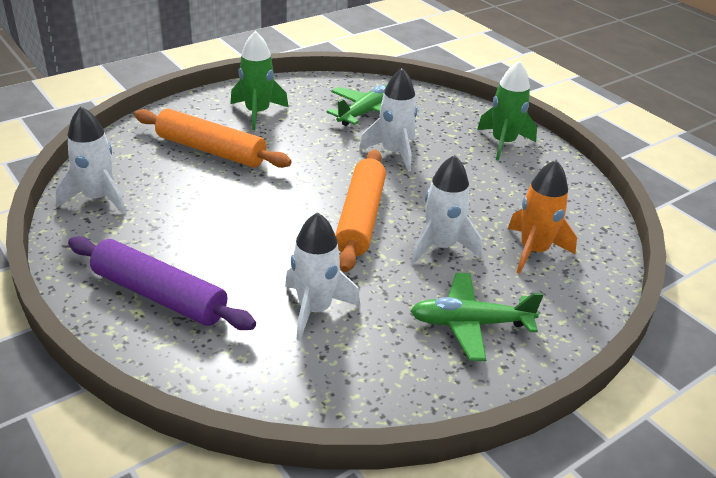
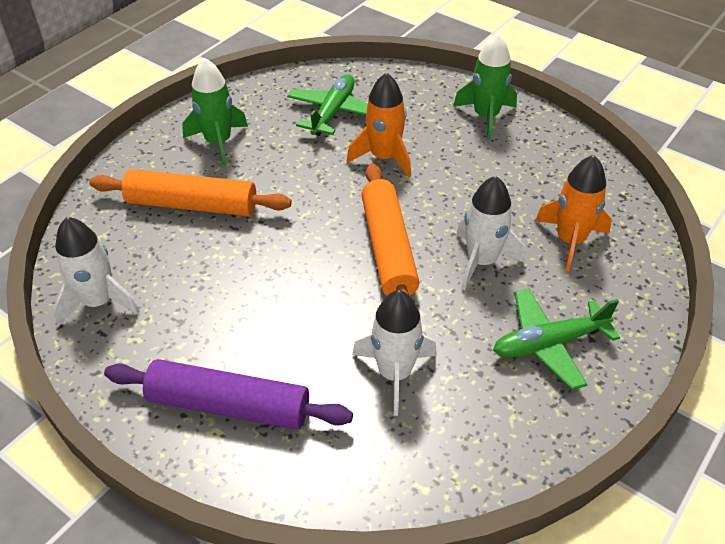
camera: 15 degrees left, 10 degrees up
(393, 153) = (384, 157): white rocket -> orange rocket

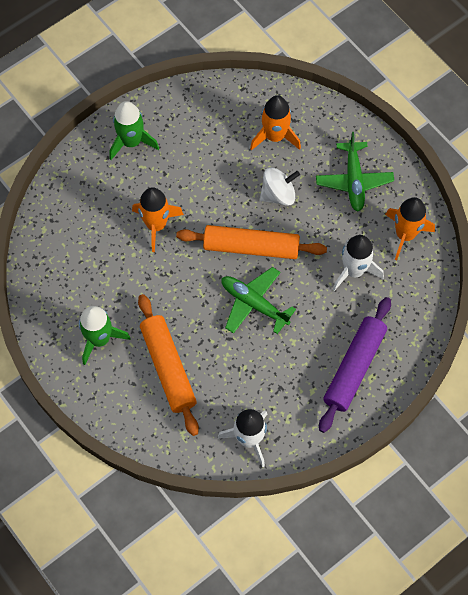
camera: 75 degrees left, 20 degrees up
(192, 205) = (168, 367): orange rolling pin -> orange rolling pin turned 45 degrees counterclockwise
(333, 112) = (89, 247): green plane -> green plane (253, 303)
(481, 261) = (278, 194): white rocket -> white spinning top
(486, 432) = (405, 234): none -> orange rocket

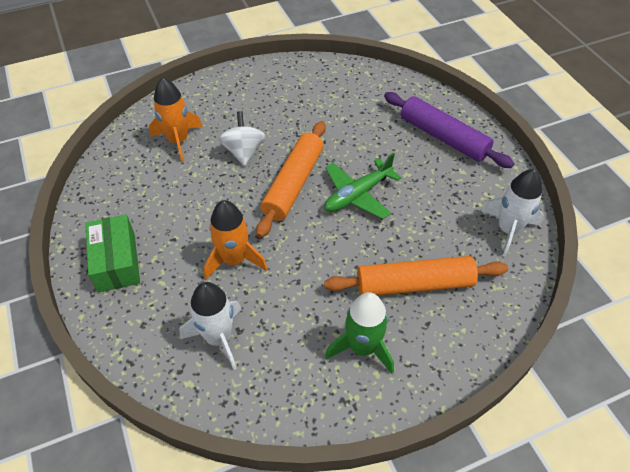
camera: 75 degrees left, 15 degrees down
(131, 142) = (116, 262): green rocket -> green box
(354, 181) = (254, 98): green plane -> none
(354, 270) = (345, 117): white rocket -> white rocket (218, 338)
(405, 234) = (321, 79): orange rocket -> none

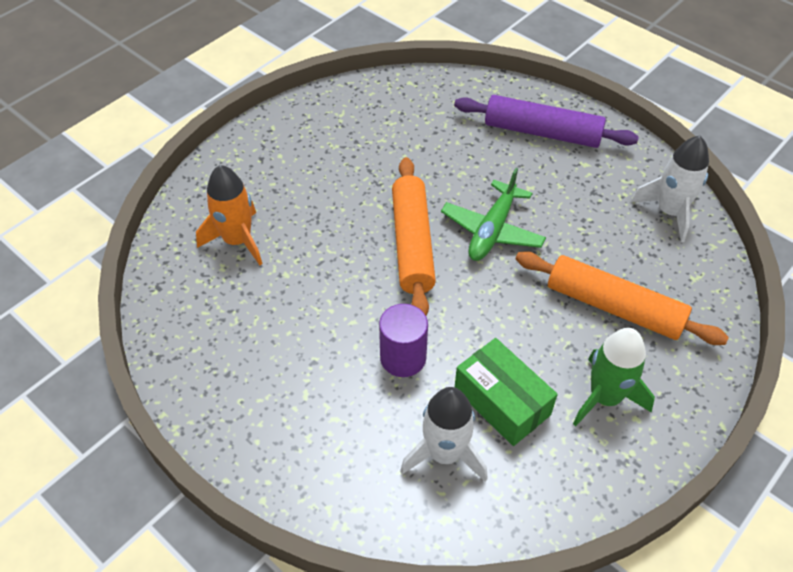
camera: 25 degrees left, 0 degrees up
(116, 262) = (262, 417): green box -> green box (502, 401)
(234, 260) = (403, 358): orange rocket -> purple cylinder
(243, 152) = (328, 226): white spinning top -> none
(414, 284) = (614, 307): orange rolling pin -> orange rolling pin turned 60 degrees clockwise

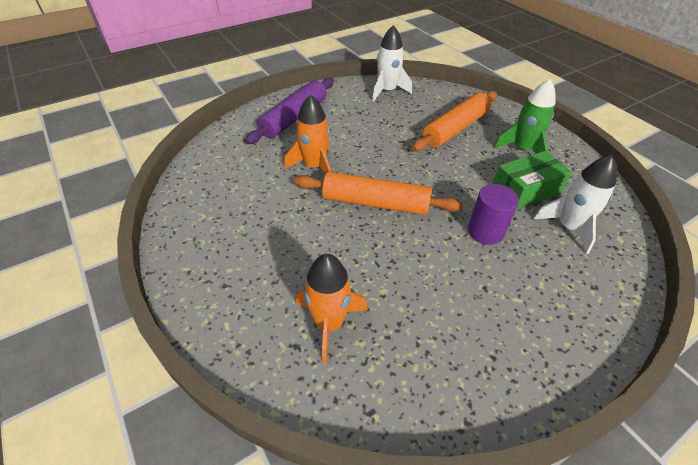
camera: 75 degrees left, 5 degrees down
(454, 175) = (314, 166): none -> orange rocket
(492, 230) = (376, 161): green plane -> none

